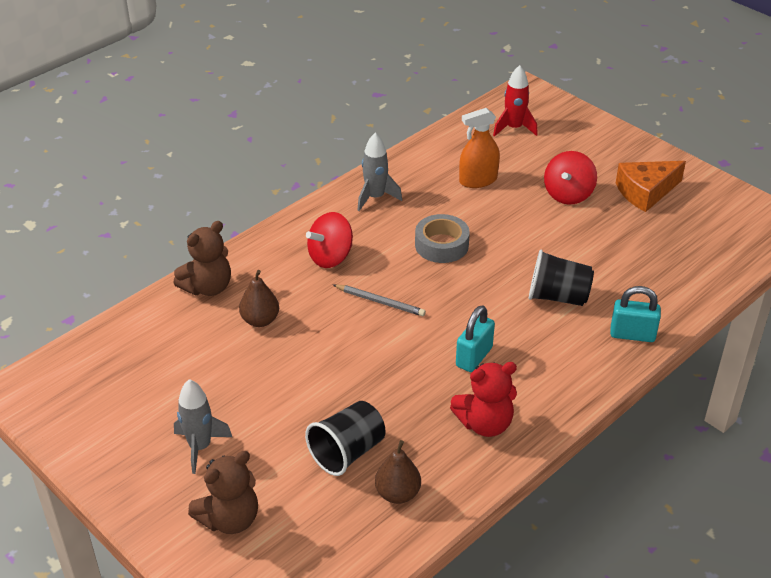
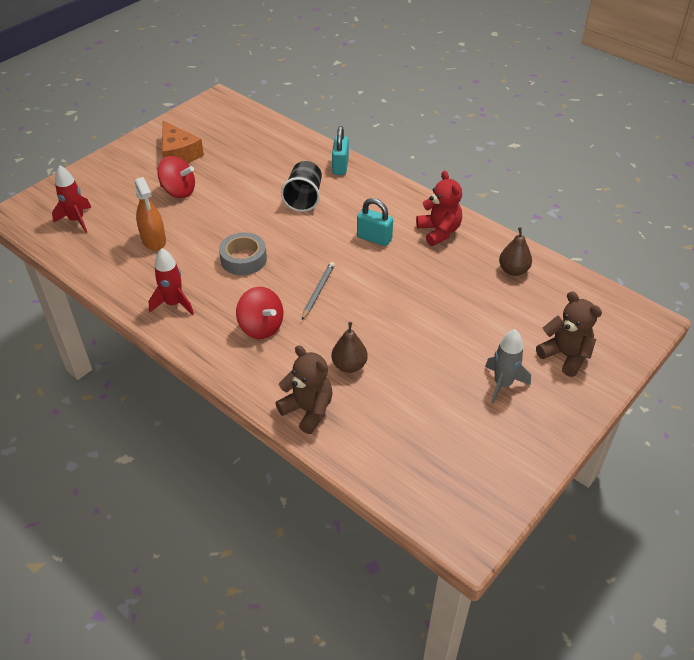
camera: 95 degrees left, 5 degrees up
(347, 452) = (484, 298): black cup -> none
(375, 197) = (174, 304): grey rocket -> red rocket

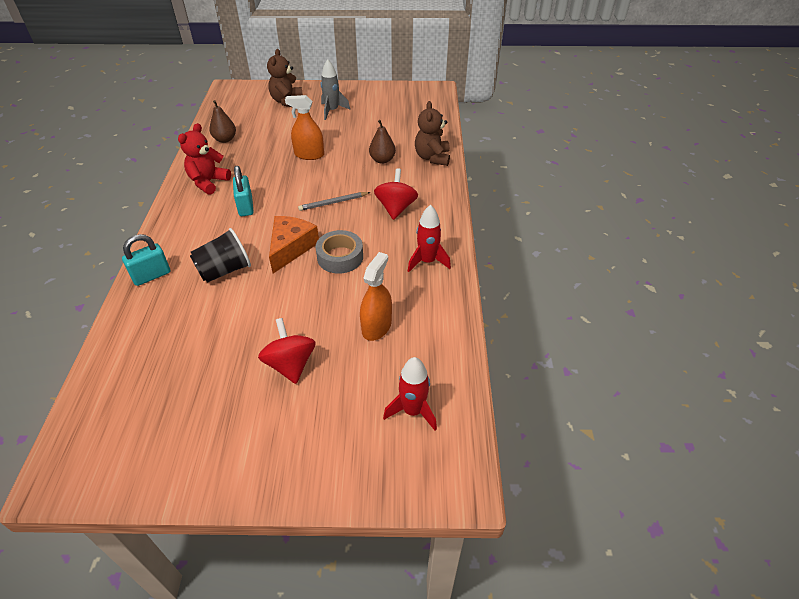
camera: 130 degrees left, 0 degrees up
(178, 154) = (221, 419): orange cheese -> orange cheese (291, 248)
(419, 315) = (309, 155): none -> orange spray bottle

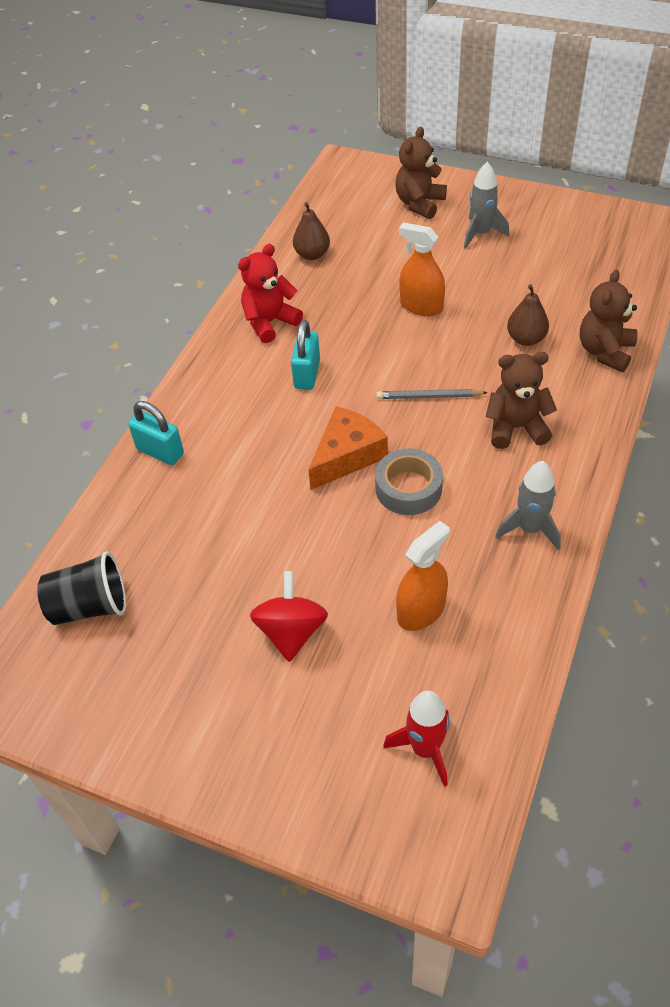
camera: 25 degrees right, 5 degrees up
(151, 275) = (160, 451): turquoise padlock -> turquoise padlock turned 45 degrees clockwise
(224, 270) = (251, 468): black cup -> black cup (90, 606)
(396, 208) = (516, 428): red spinning top -> brown teddy bear
(427, 261) = (530, 529): red rocket -> grey rocket

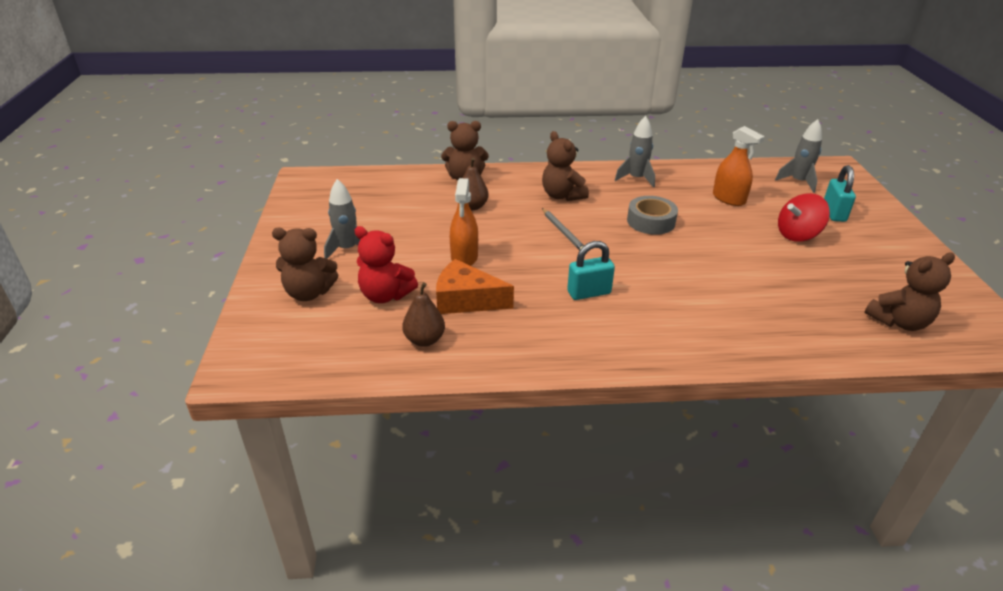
camera: 120 degrees left, 15 degrees down
(90, 606) = (899, 322): black cup -> brown teddy bear
(160, 451) = (745, 344): turquoise padlock -> turquoise padlock (834, 213)
(270, 322) = (542, 335): red teddy bear -> red teddy bear (385, 295)
(347, 456) = (650, 251): orange cheese -> orange cheese (466, 300)
(421, 610) = (728, 199): orange spray bottle -> orange spray bottle turned 150 degrees counterclockwise
(425, 749) = (798, 182): red rocket -> grey rocket

